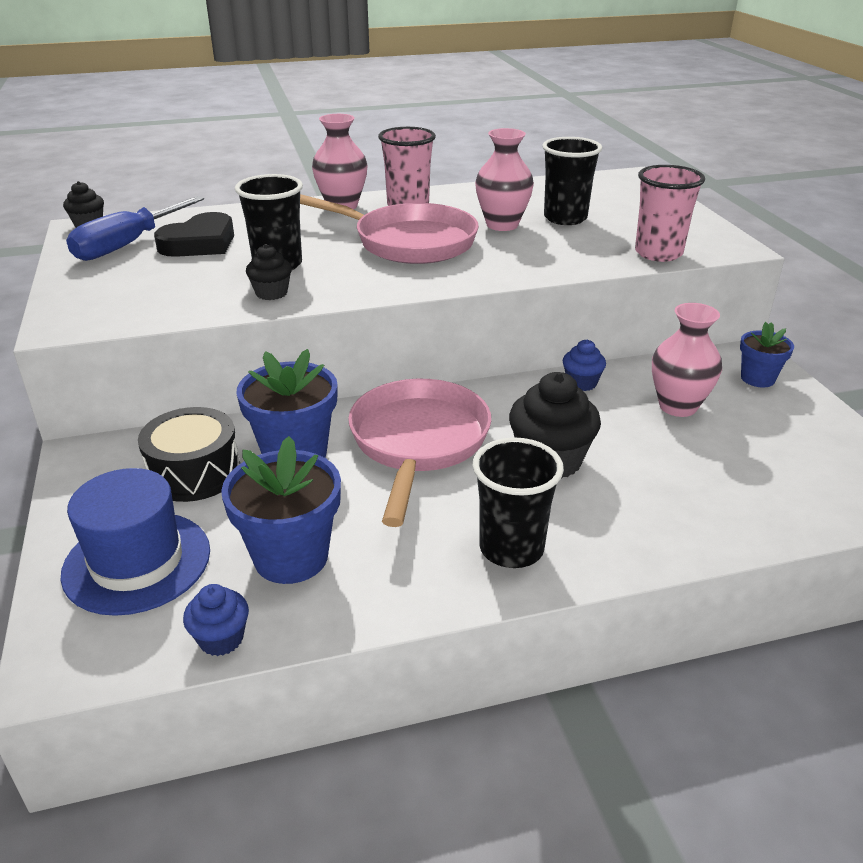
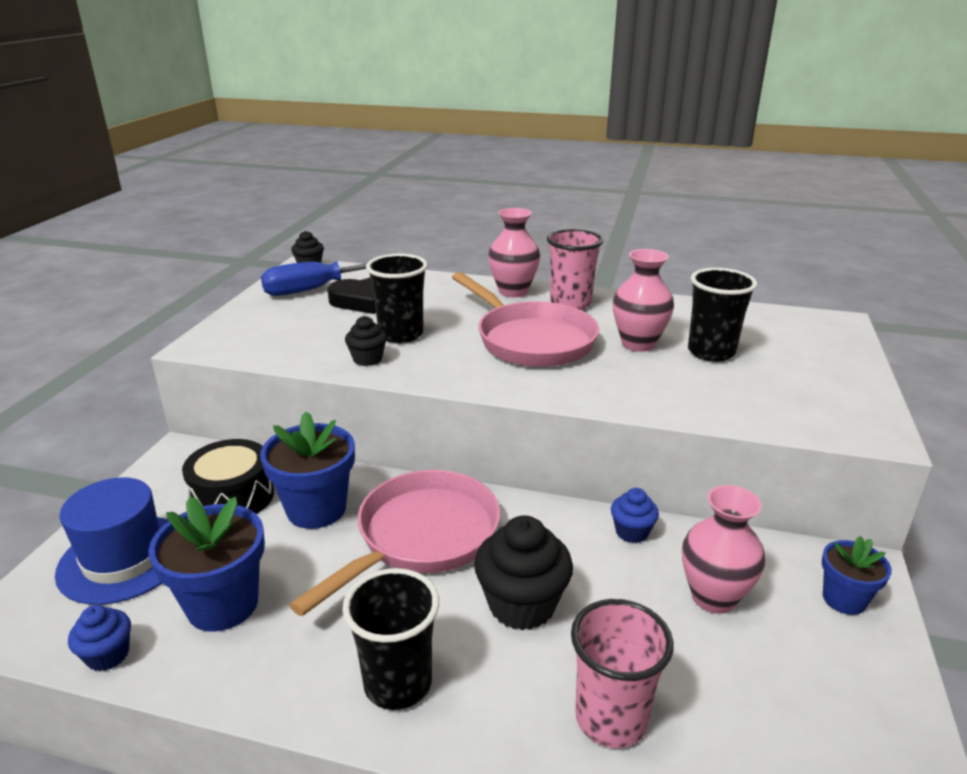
camera: 30 degrees right, 5 degrees down
(658, 253) = (773, 417): pink cup -> pink cup (611, 719)

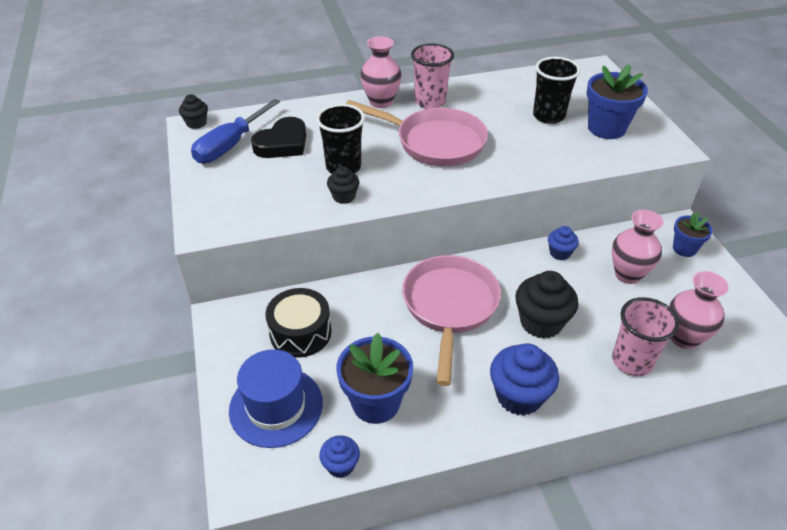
camera: 30 degrees left, 15 degrees up
(316, 509) = (366, 317): blue flower pot -> blue flower pot (606, 128)
(398, 683) = (519, 396): black cup -> blue cupcake
(638, 344) = (502, 123): pink vase -> pink vase (684, 338)

